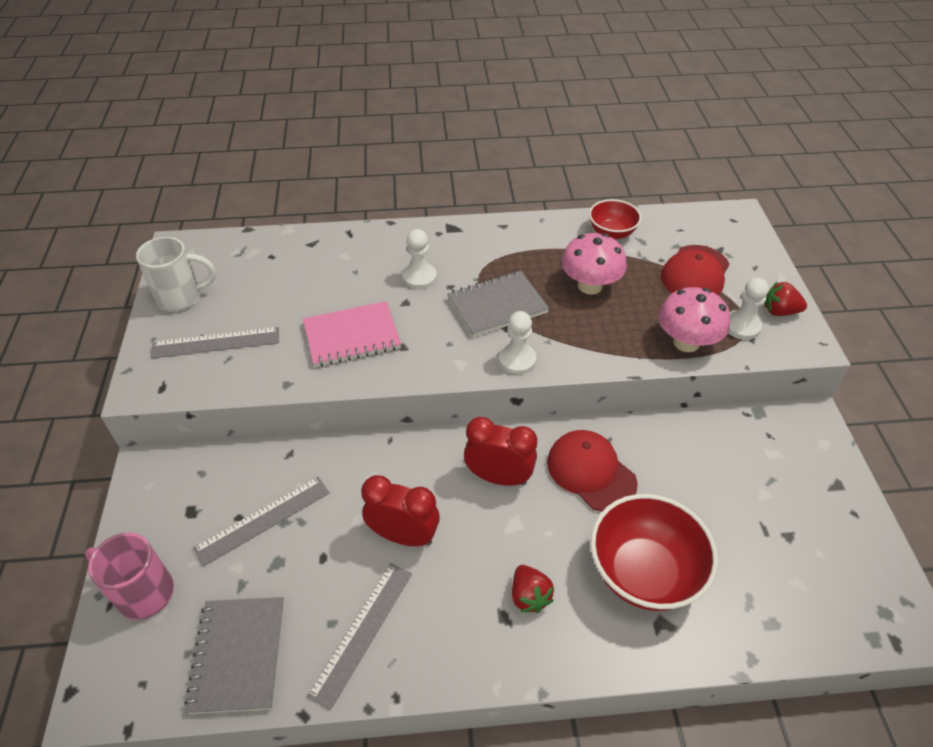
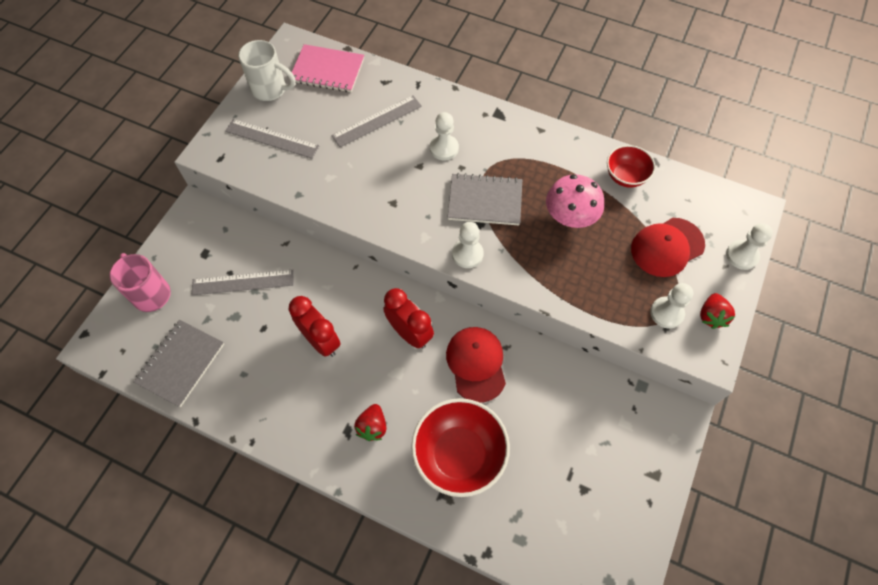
camera: 30 degrees right, 15 degrees up
(352, 336) = (364, 177): pink notebook -> pink notebook (327, 70)
(362, 632) = (257, 390): grey ruler -> grey ruler (377, 121)
(686, 342) = (609, 304): pink mushroom -> none
(761, 253) = (742, 255): none -> white pawn
(779, 311) = (711, 316): red strawberry -> red strawberry turned 120 degrees counterclockwise

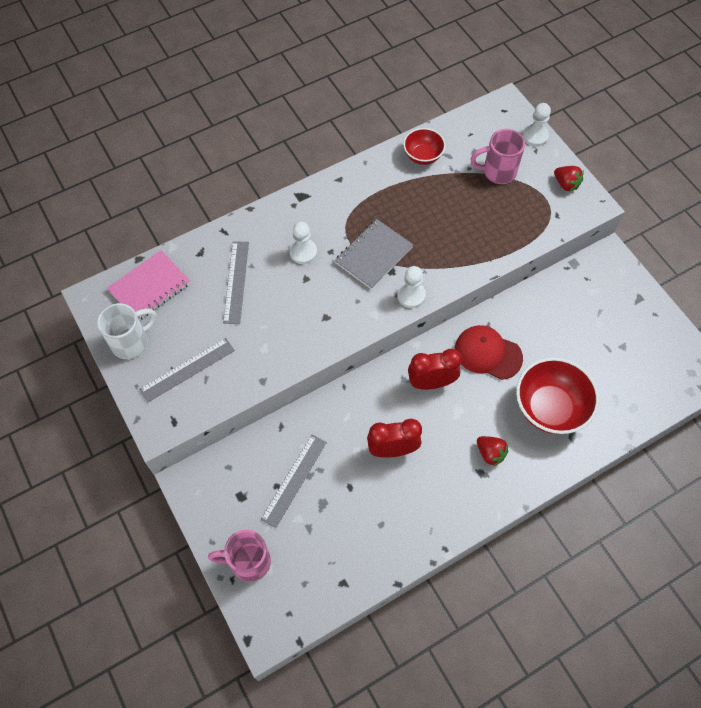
camera: 55 degrees left, 0 degrees up
(181, 363) = (336, 570): grey notebook -> none
(570, 217) = (430, 211): pink mushroom -> none
(666, 313) = (546, 207): white pawn -> none
(667, 247) = (497, 172): red cap -> pink mug

